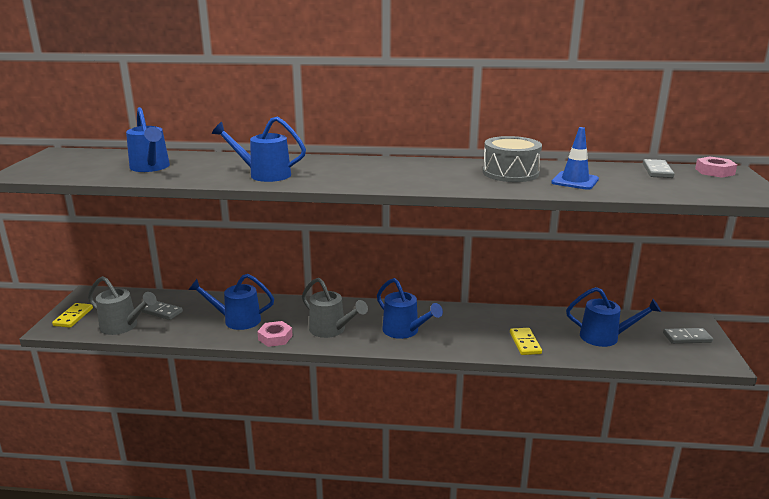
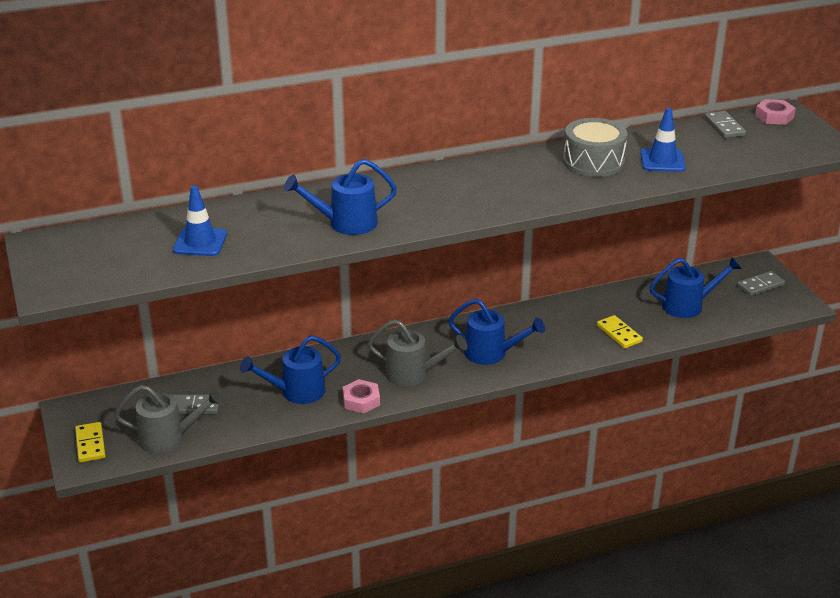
camera: 25 degrees left, 10 degrees up
(151, 168) = (200, 242): blue watering can -> blue traffic cone

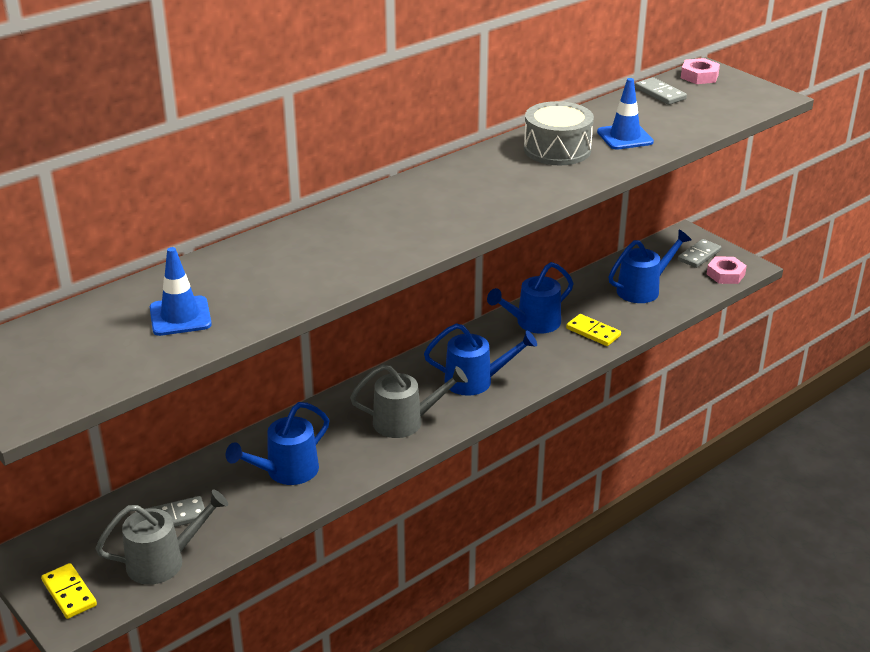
camera: 20 degrees left, 0 degrees up
(345, 223) = (337, 262): blue watering can -> blue watering can (532, 323)
(361, 400) = (364, 464): pink nut -> pink nut (725, 274)

